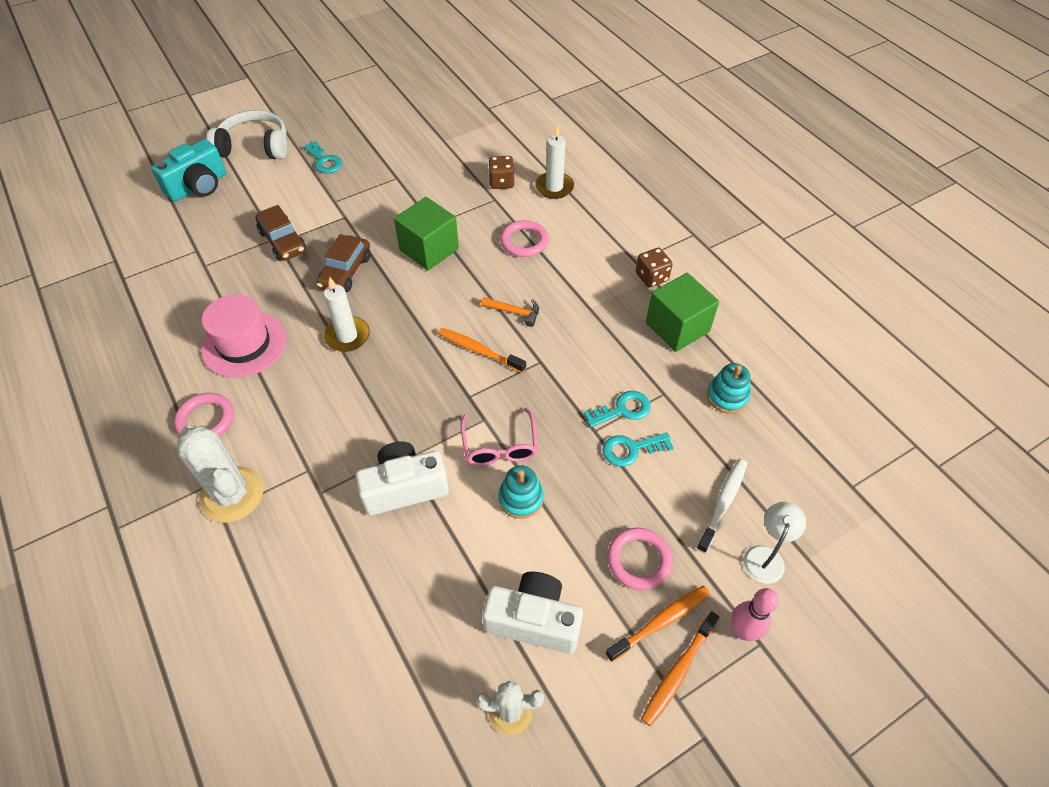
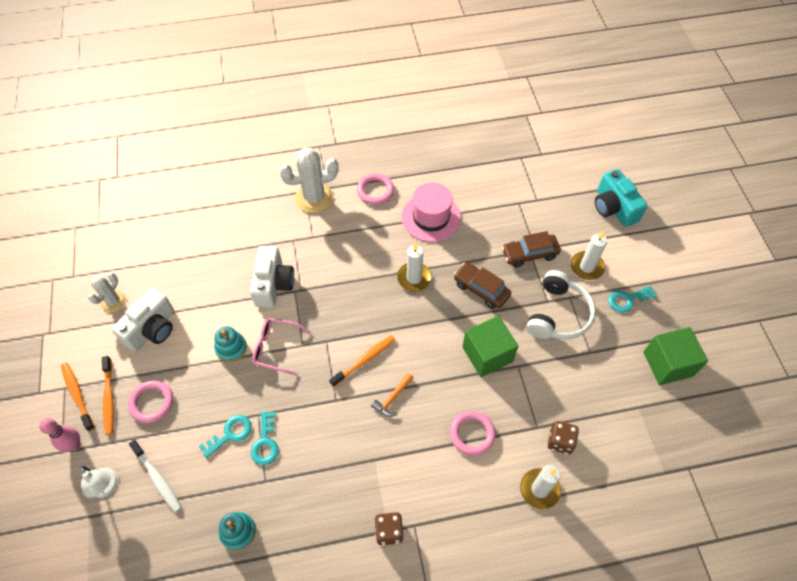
camera: 110 degrees right, 5 degrees up
(254, 146) = (660, 251): white headphones -> white headphones (558, 314)
(289, 195) = (587, 267): none -> white candle
(631, 449) = (230, 434): turquoise key -> turquoise key turned 45 degrees clockwise
(677, 327) = (323, 526): green cube -> green cube (668, 364)

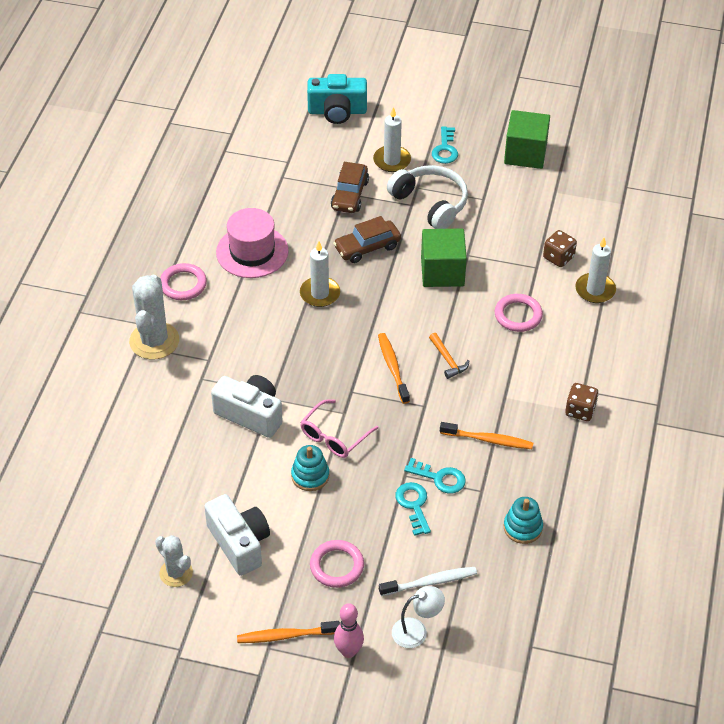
camera: 65 degrees left, 10 degrees down
(109, 398) = (308, 605): orange toothbrush -> orange toothbrush (488, 440)

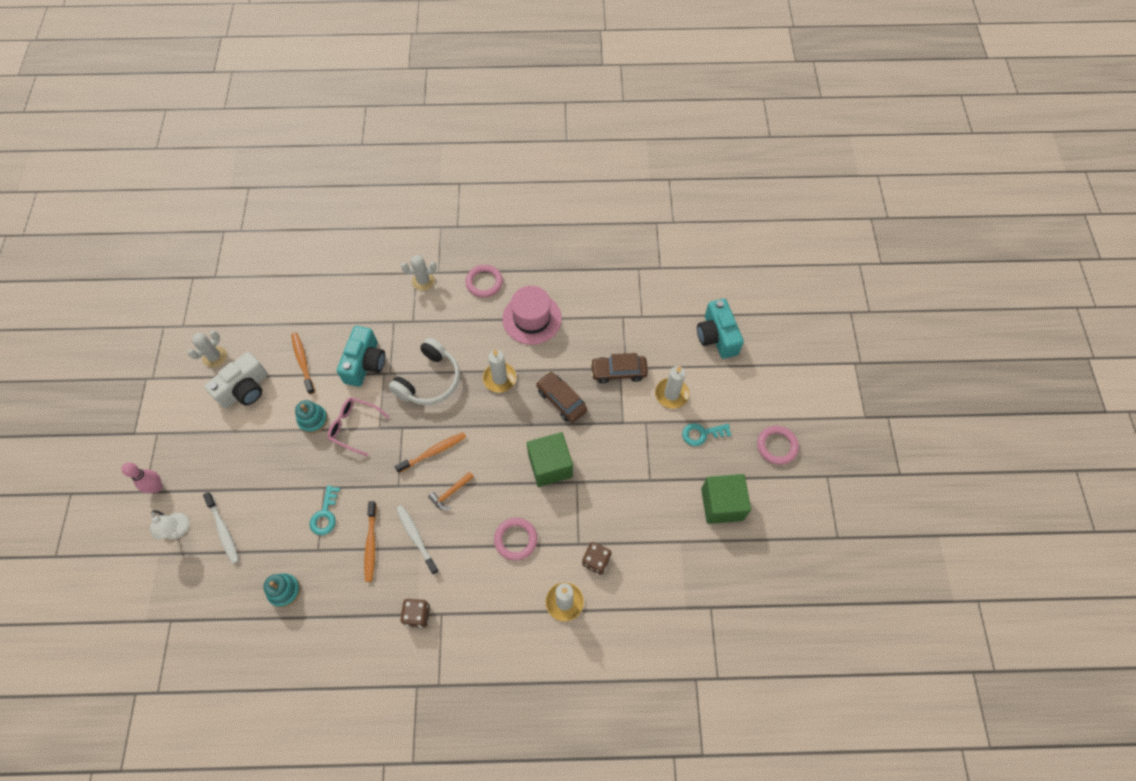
camera: 75 degrees right, 15 degrees up
(154, 341) = (423, 281): white cactus -> white cactus, size x0.60
(250, 414) = (365, 363): white camera -> turquoise camera
(285, 636) = (167, 441): orange toothbrush -> orange toothbrush (303, 362)
(337, 566) = (231, 460): pink ring -> pink ring (777, 446)
(413, 505) = (295, 501): turquoise key -> none
(430, 203) = (629, 437): white headphones -> white headphones (429, 380)
(492, 398) = (416, 538): none -> white toothbrush

